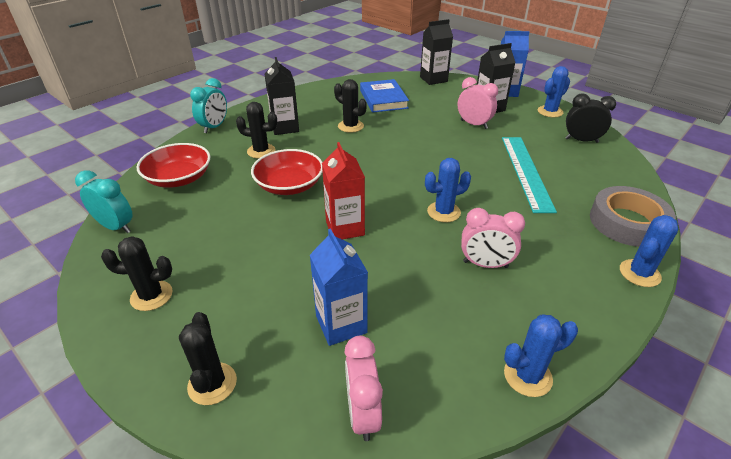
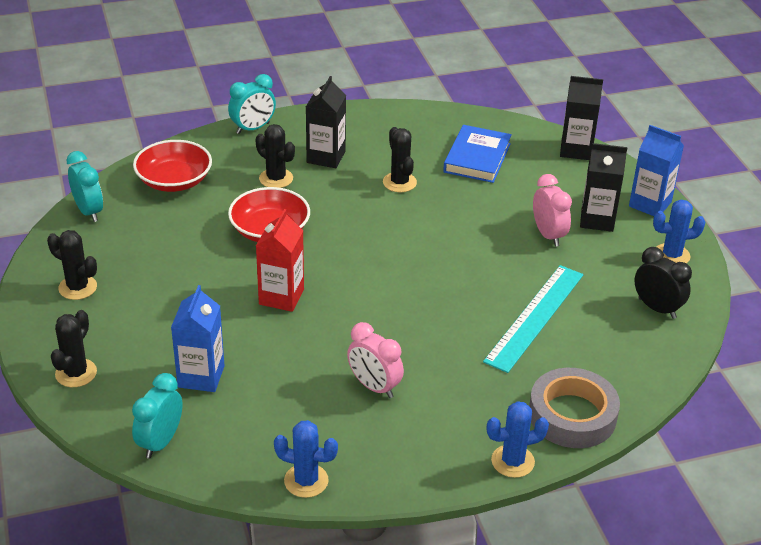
camera: 30 degrees right, 0 degrees up
(362, 413) = (160, 442): pink clock -> turquoise clock
(443, 212) = (392, 322): blue cactus -> none

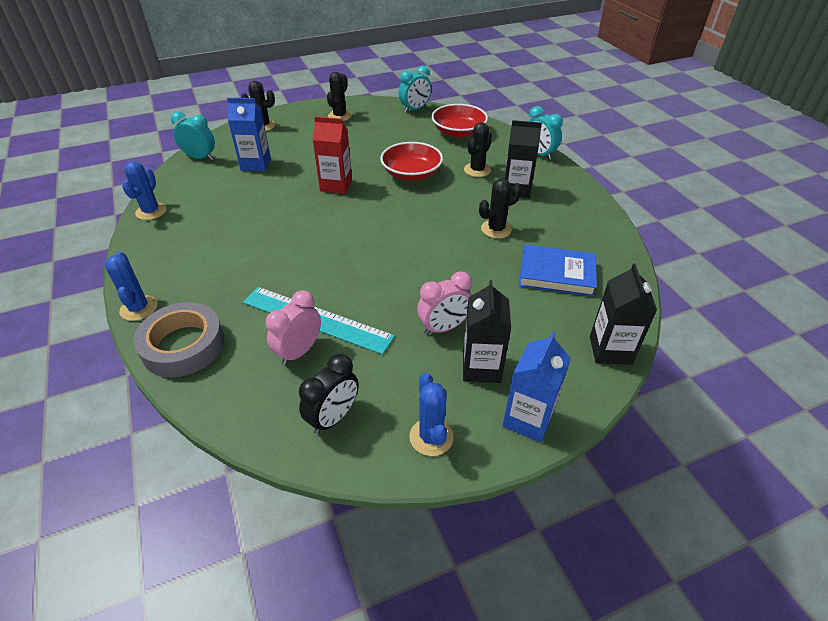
camera: 85 degrees right, 5 degrees up
(374, 386) = (236, 233): pink clock -> pink clock (299, 351)

